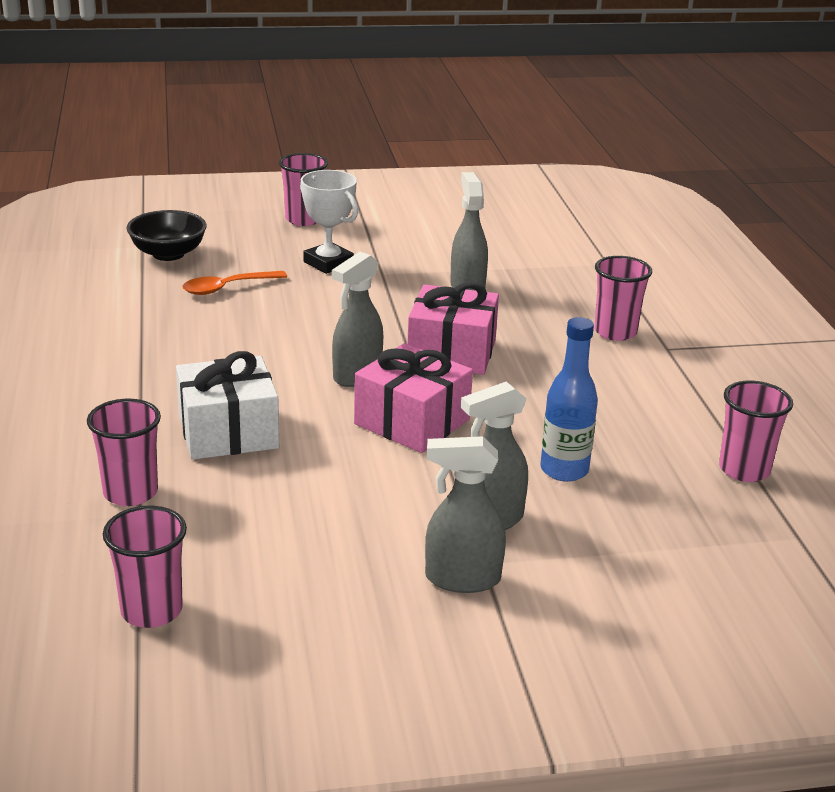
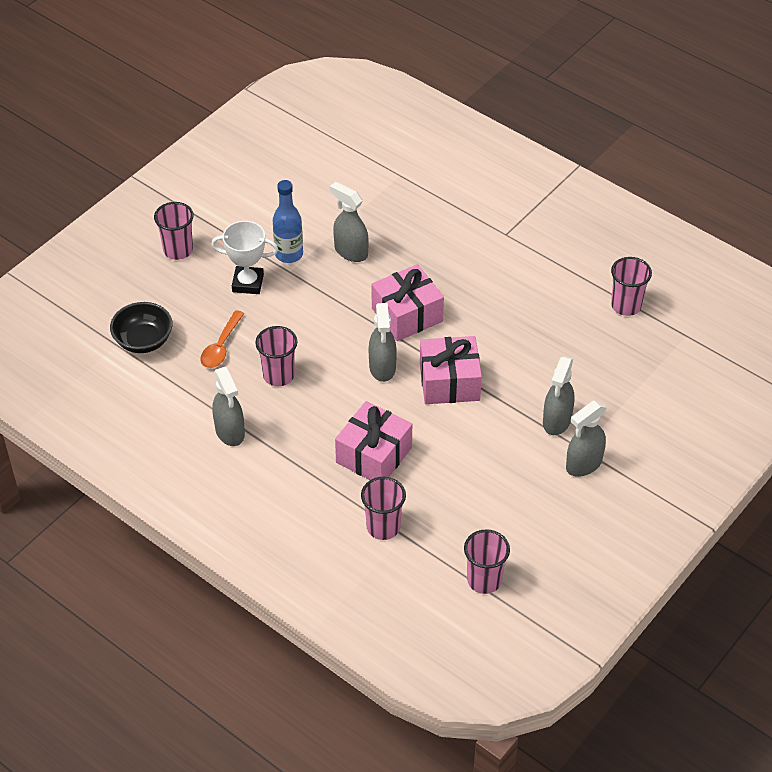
camera: 40 degrees left, 20 degrees up
(124, 343) = (230, 432): none -> grey spray bottle
(228, 432) = (374, 455): white gift -> pink gift
(564, 470) = (552, 364): blue bottle -> blue bottle (289, 254)
(615, 332) = (467, 238): pink cup -> pink cup (278, 375)

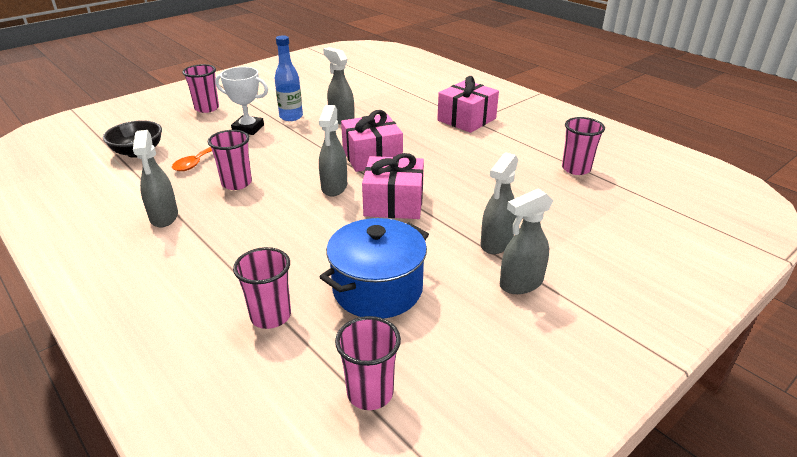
camera: 10 degrees right, 15 degrees down
(374, 455) = (293, 250): pink gift -> pink gift (466, 119)
(463, 488) = (377, 289): none -> blue pot

